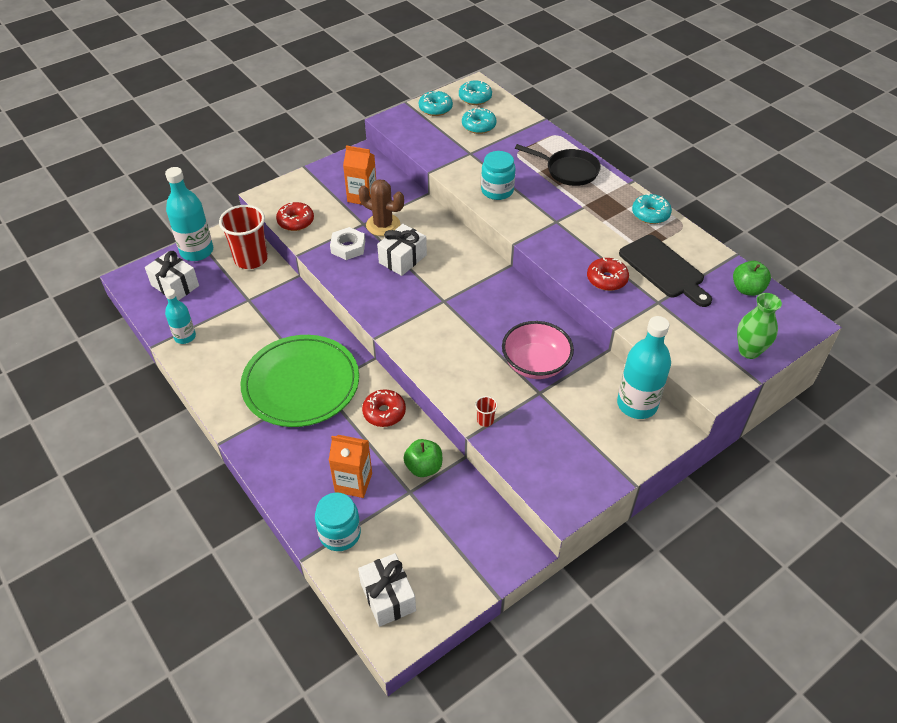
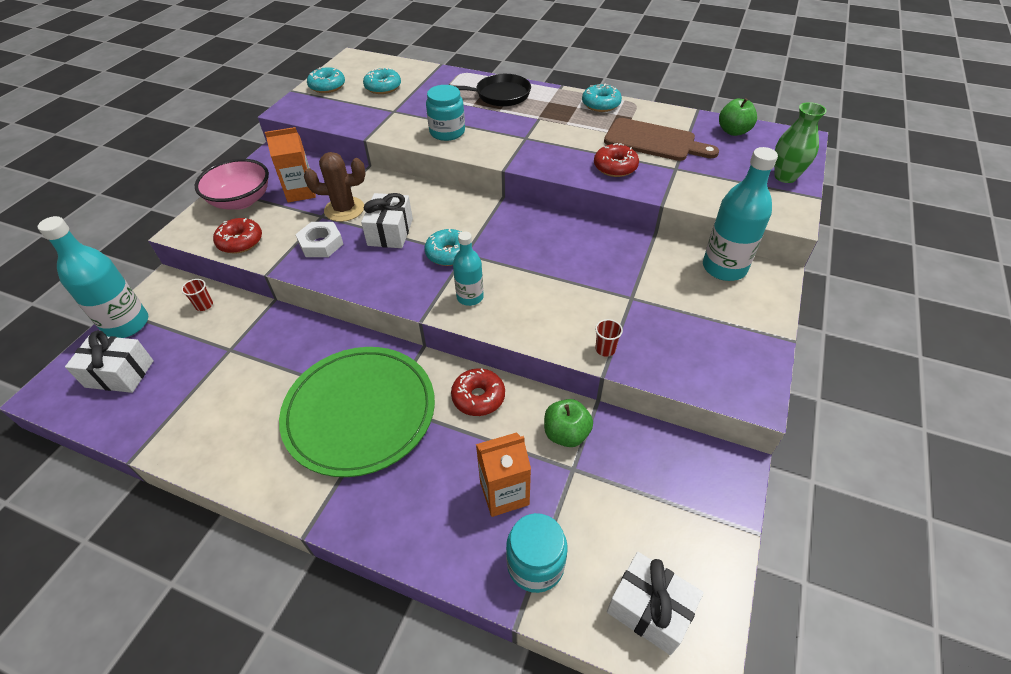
camera: 30 degrees left, 0 degrees up
(185, 337) = (171, 427): turquoise bottle -> turquoise bottle (470, 297)
(251, 259) = (204, 305): red cup -> red cup, size x0.41
(475, 98) = (360, 67): turquoise donut -> turquoise donut (449, 253)
(535, 364) = (604, 273): pink bowl -> pink bowl (241, 201)
(664, 269) = (654, 141): black cutting board -> brown cutting board

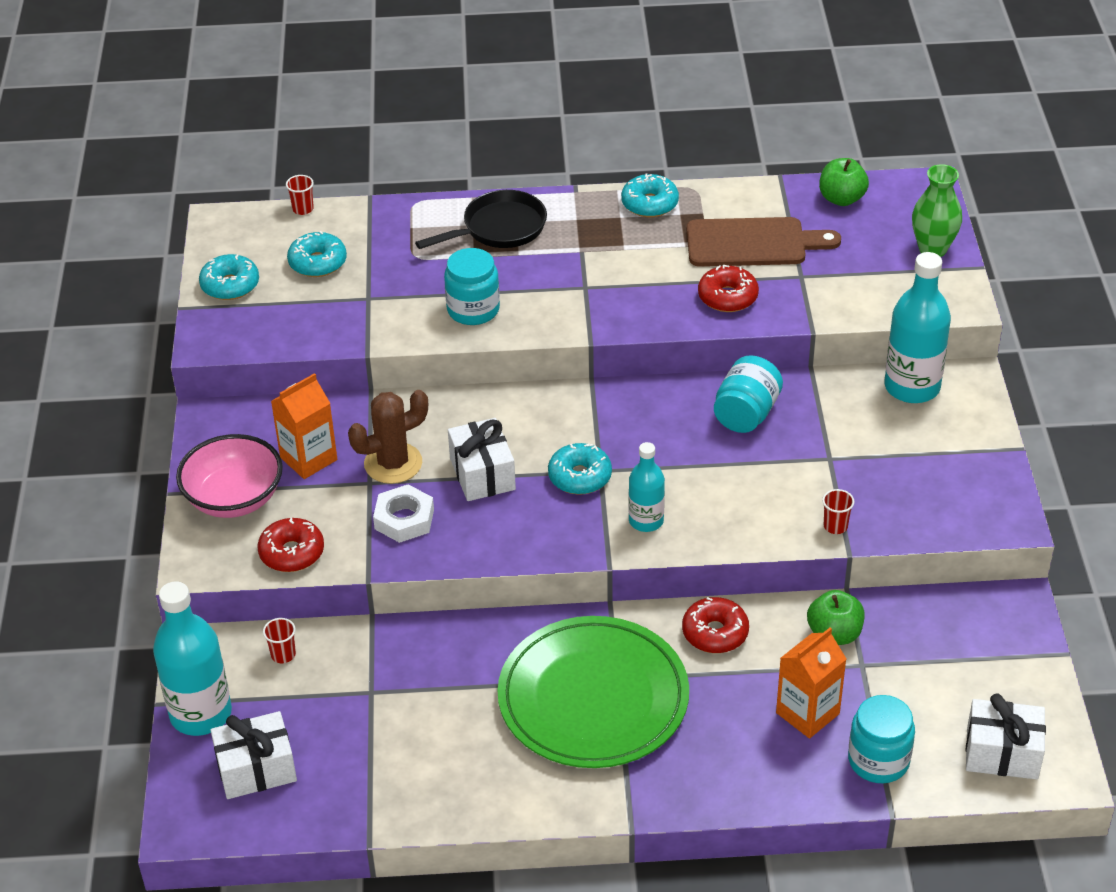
camera: 25 degrees left, 5 degrees down
(399, 62) = (303, 209): none -> red cup
(590, 249) = (746, 414): none -> turquoise jar

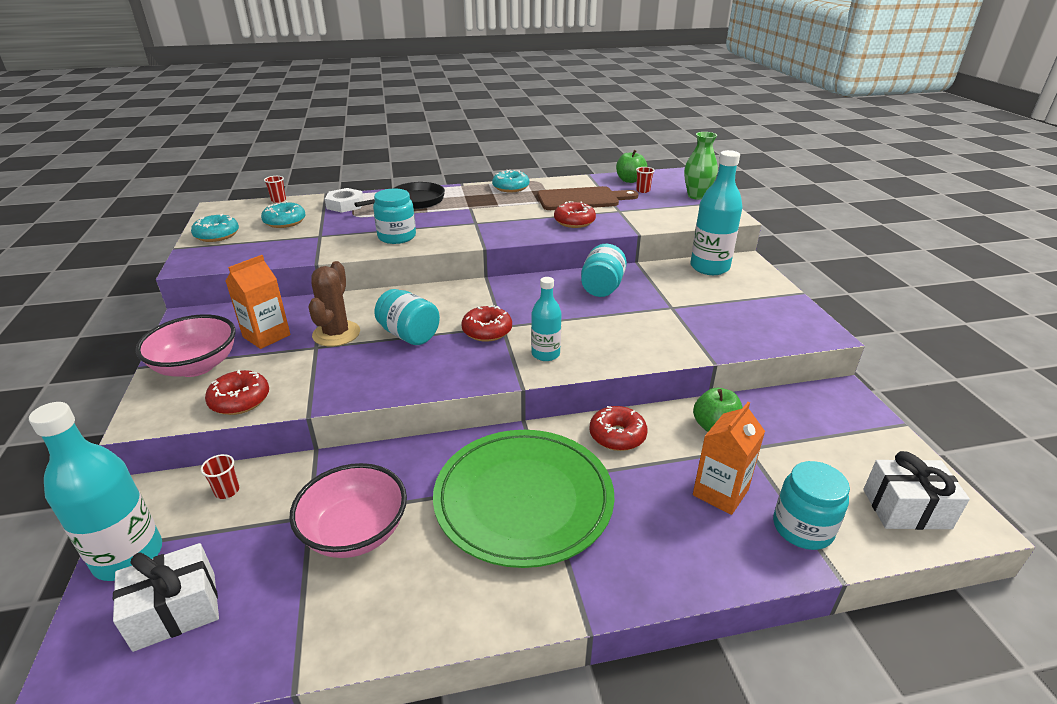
camera: 10 degrees left, 10 degrees down
(393, 463) = (336, 334): brown cactus -> brown cactus turned 45 degrees counterclockwise
(404, 519) = (344, 368): white nut -> white nut (345, 205)
(417, 713) = (355, 532): none -> pink bowl
(482, 474) = (409, 335): white gift -> turquoise jar
(580, 477) = (487, 331): turquoise donut -> red donut
(835, 526) = (695, 346): red cup -> red cup (643, 190)

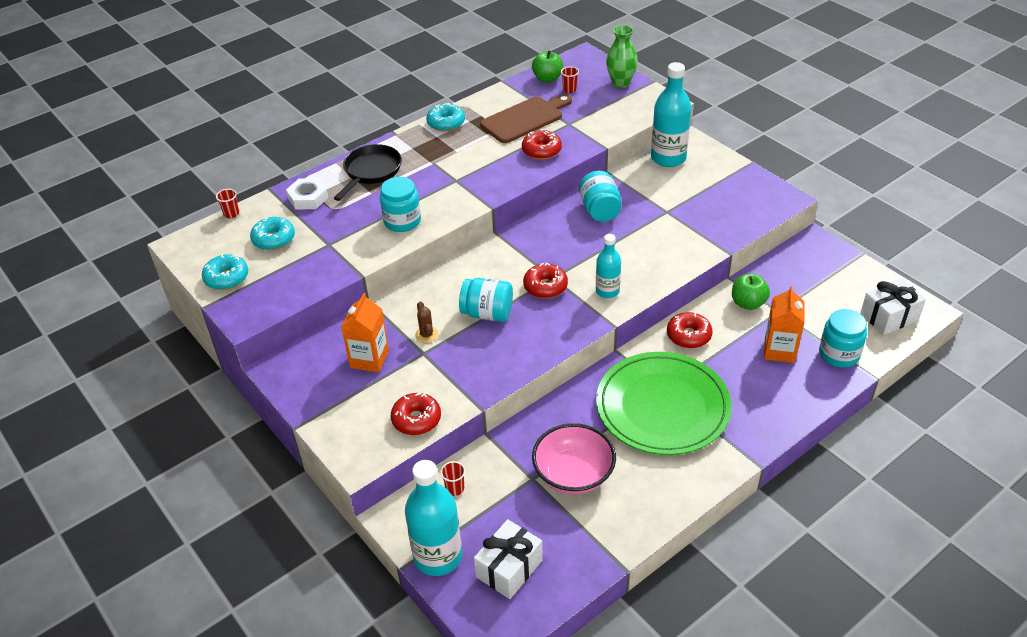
camera: 25 degrees left, 10 degrees up
(196, 366) = (344, 407): pink bowl -> none
(336, 334) = (426, 335): brown cactus -> brown cactus, size x0.55

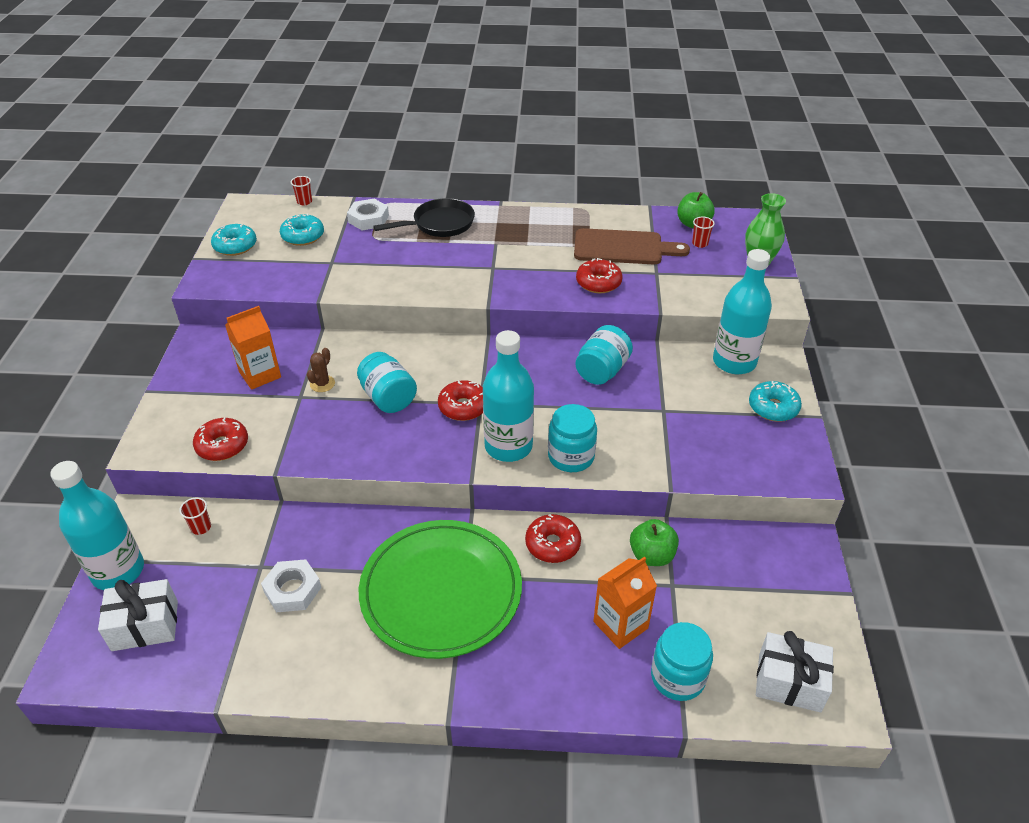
camera: 40 degrees right, 0 degrees up
(402, 221) = (406, 276): turquoise jar -> turquoise jar (571, 456)
(446, 123) = (552, 216): turquoise donut -> turquoise donut (773, 408)
(573, 474) = (292, 590): pink bowl -> white nut
(607, 291) = (508, 446): turquoise bottle -> turquoise bottle, size x1.69

